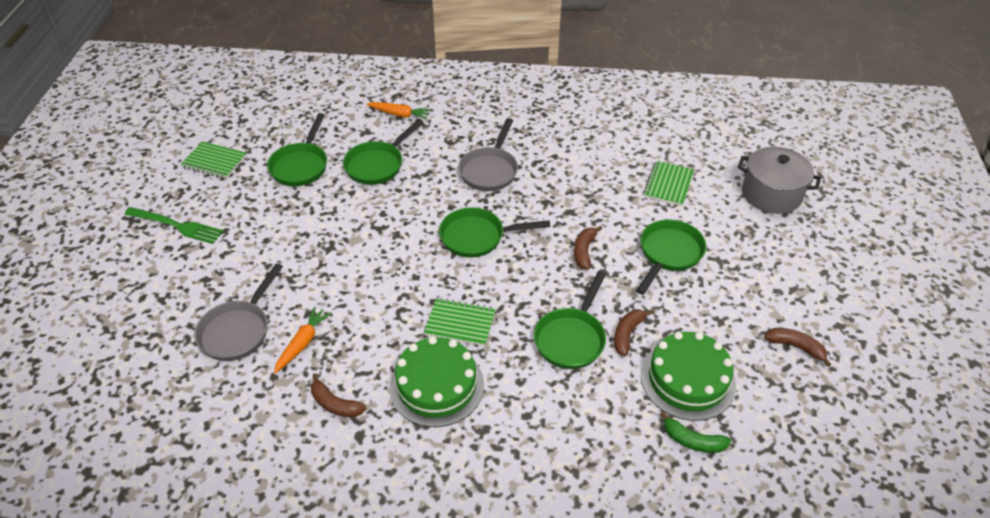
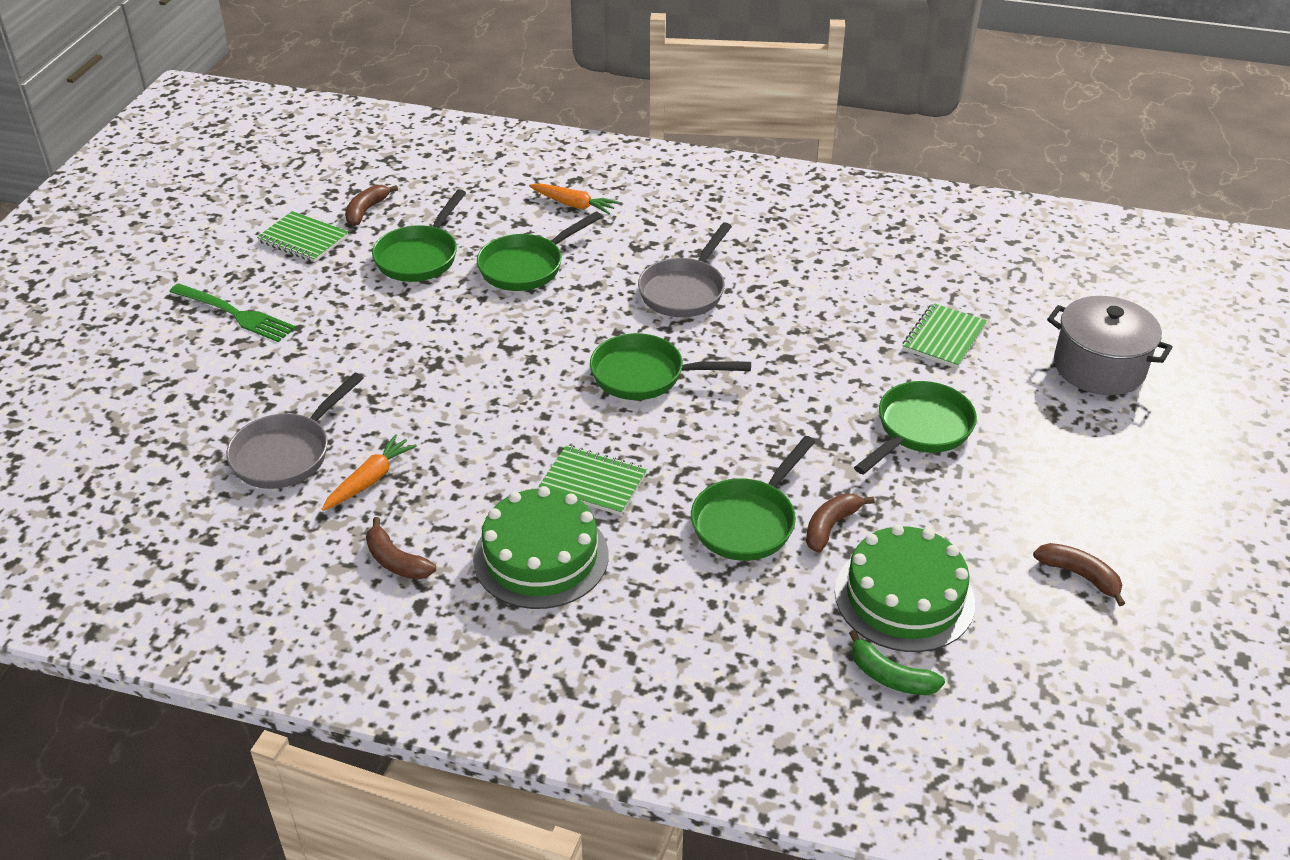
camera: 10 degrees right, 5 degrees down
(584, 251) = (795, 411): brown banana -> brown banana (366, 211)

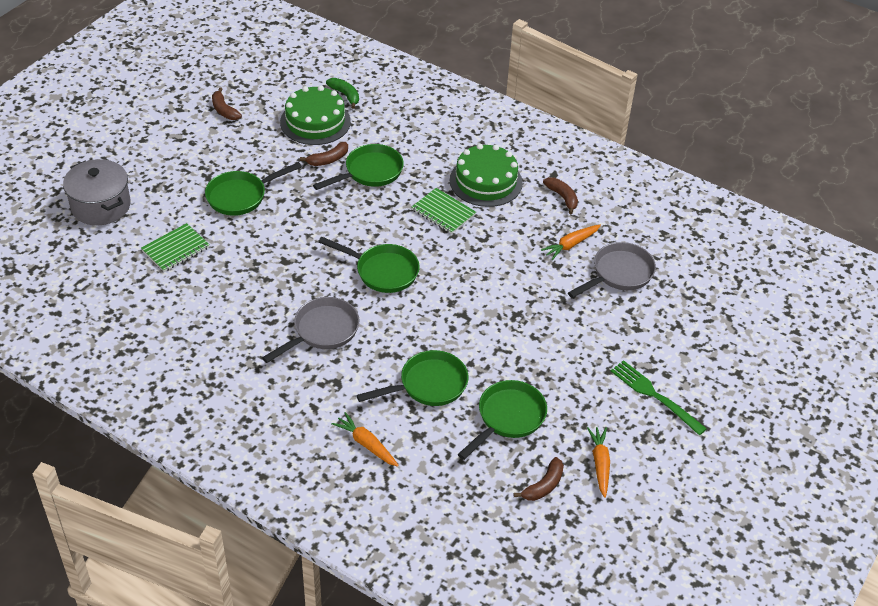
camera: 165 degrees left, 5 degrees up
(303, 239) = (600, 464): green notebook -> orange carrot

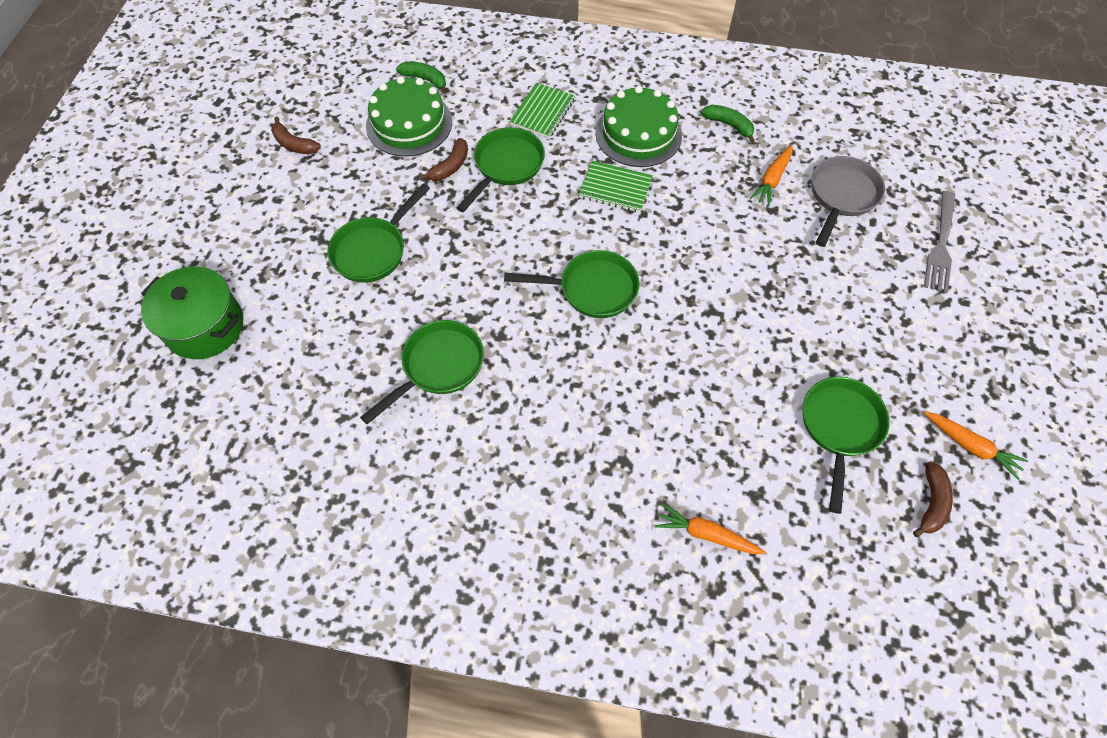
camera: 20 degrees left, 15 degrees up
(101, 206) = (205, 326): grey pot -> green pot
(175, 249) = (331, 352): green notebook -> green notebook (543, 112)
(322, 331) = (567, 397): grey pan -> none
(428, 385) = (728, 421): green pan -> green pan (438, 367)
(562, 197) = (729, 125): brown banana -> green banana
(600, 464) = (970, 446): orange carrot -> orange carrot turned 150 degrees clockwise
(654, 395) = (969, 333): green fork -> none
(676, 332) = (941, 245): none -> grey fork

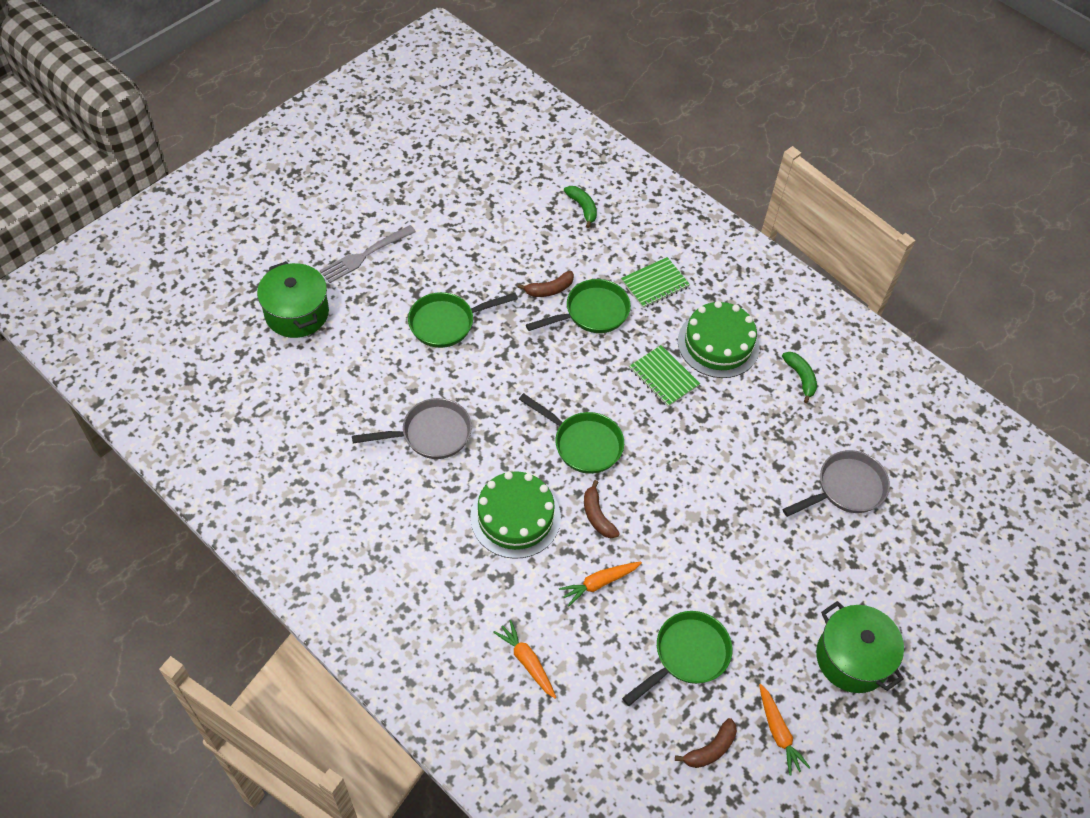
camera: 30 degrees right, 5 degrees down
(294, 144) = (448, 209): brown banana -> brown banana (597, 516)
(409, 124) = (543, 238): green cake -> green cake (515, 517)
(438, 367) = (431, 434): green pan -> grey pan
(772, 179) = (798, 442): orange carrot -> orange carrot (599, 583)
(941, 245) = (897, 575): grey fork -> grey fork (365, 255)
(969, 339) = (852, 658): none -> green pot

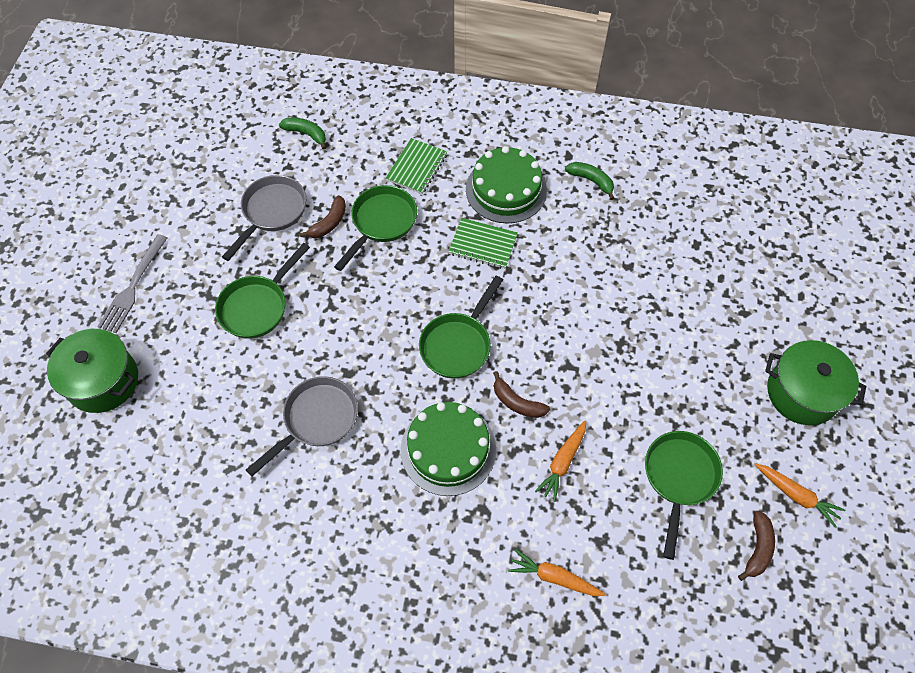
camera: 30 degrees left, 5 degrees up
(583, 443) = (458, 344): green pan -> green pan turned 120 degrees clockwise
(846, 488) = (693, 253): grey pan -> grey pan (272, 212)

